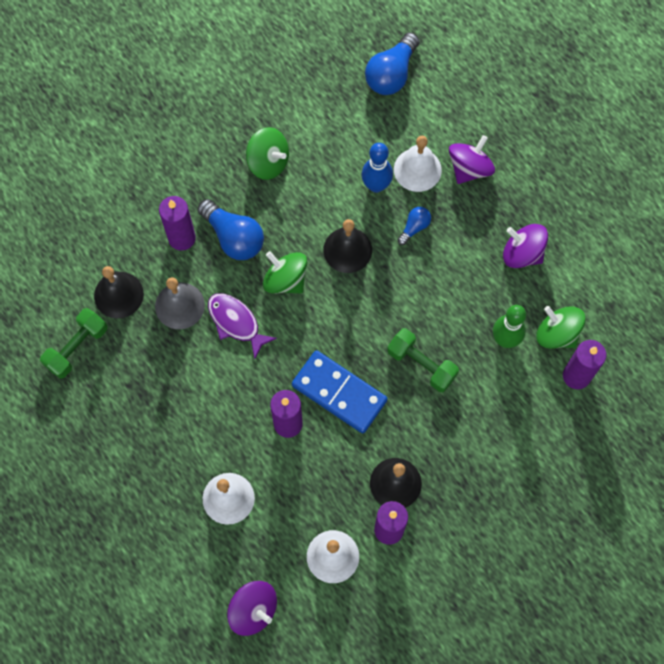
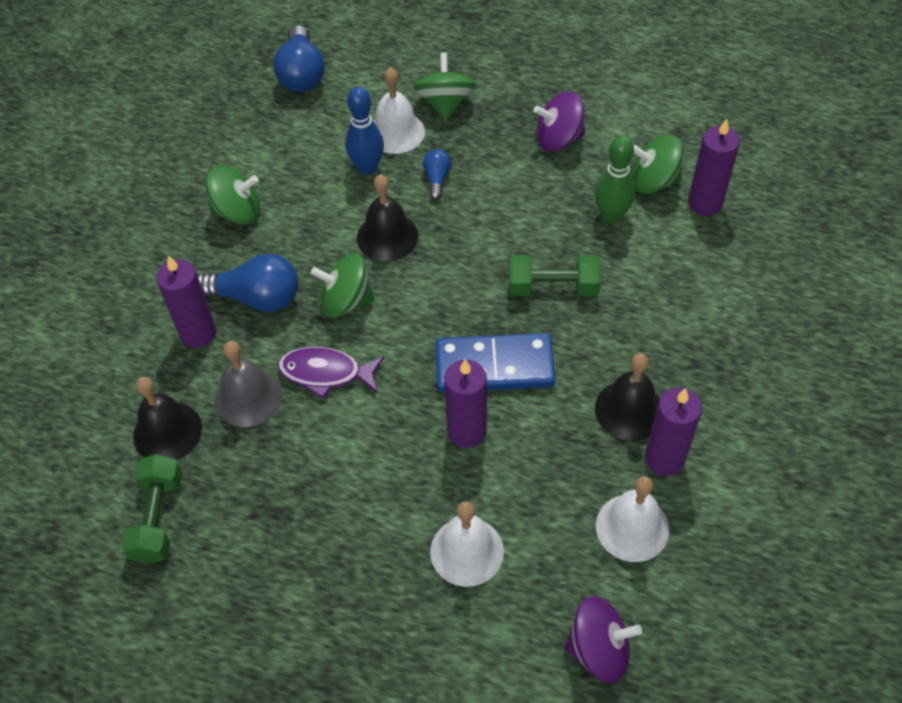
camera: 35 degrees left, 15 degrees down
(469, 168) = (445, 103): purple spinning top -> green spinning top

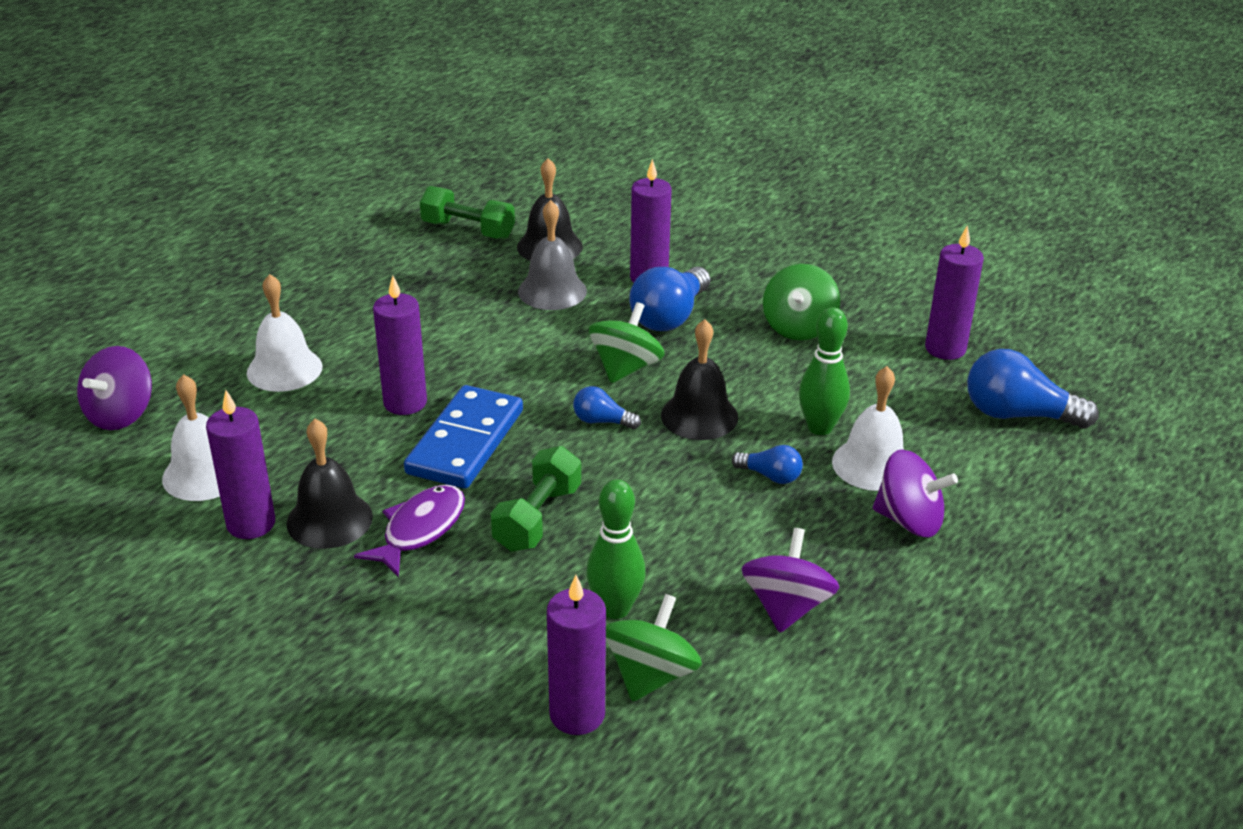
camera: 110 degrees right, 20 degrees down
(233, 123) = (945, 349): none -> purple candle
(326, 373) = (544, 337): purple fish -> purple fish (420, 530)
(367, 167) = (820, 427): blue bowling pin -> green bowling pin
(423, 291) = (602, 421): none -> blue light bulb
(445, 103) = (909, 520): green spinning top -> purple spinning top

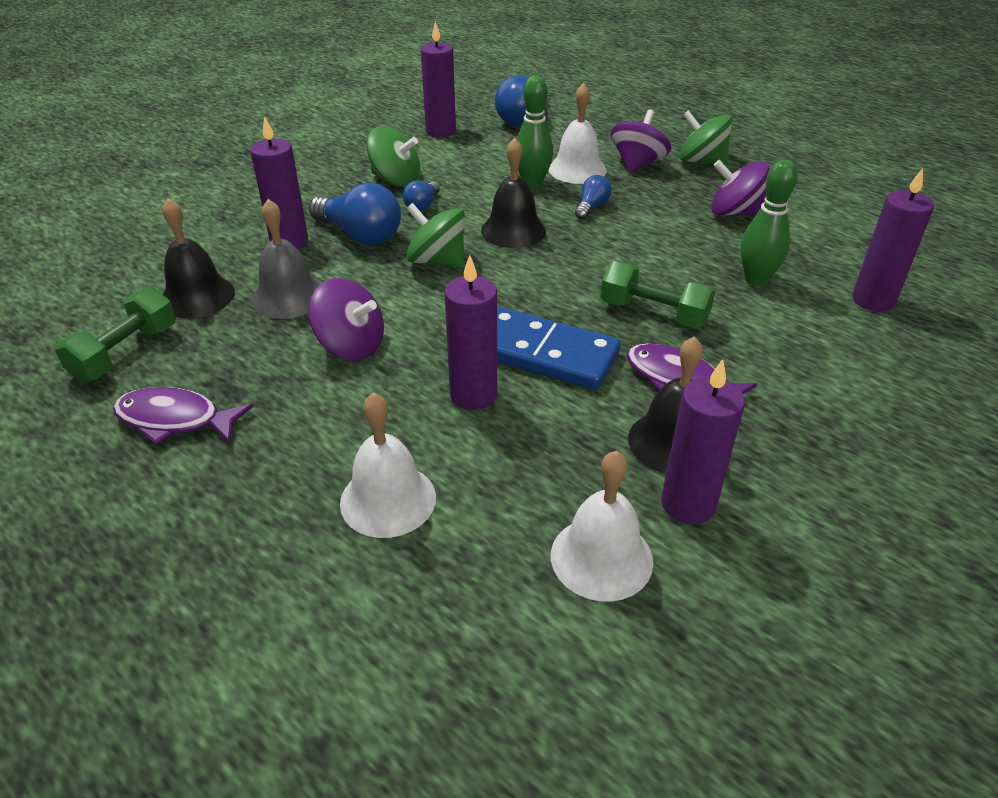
camera: 85 degrees left, 5 degrees up
(120, 414) = (466, 674): purple spinning top -> purple spinning top (351, 346)
(385, 266) = (175, 420): none -> purple fish
(602, 421) = (517, 276): blue light bulb -> blue light bulb (422, 205)
(651, 675) = (820, 268): green spinning top -> green spinning top (701, 161)

